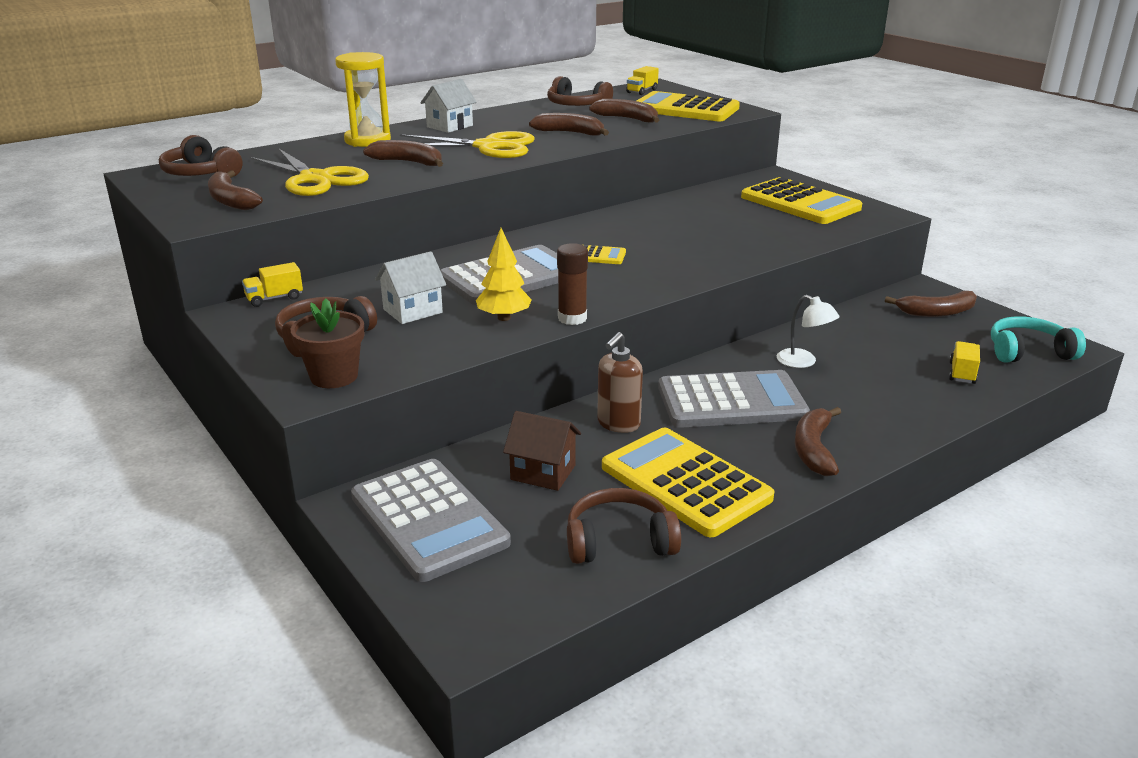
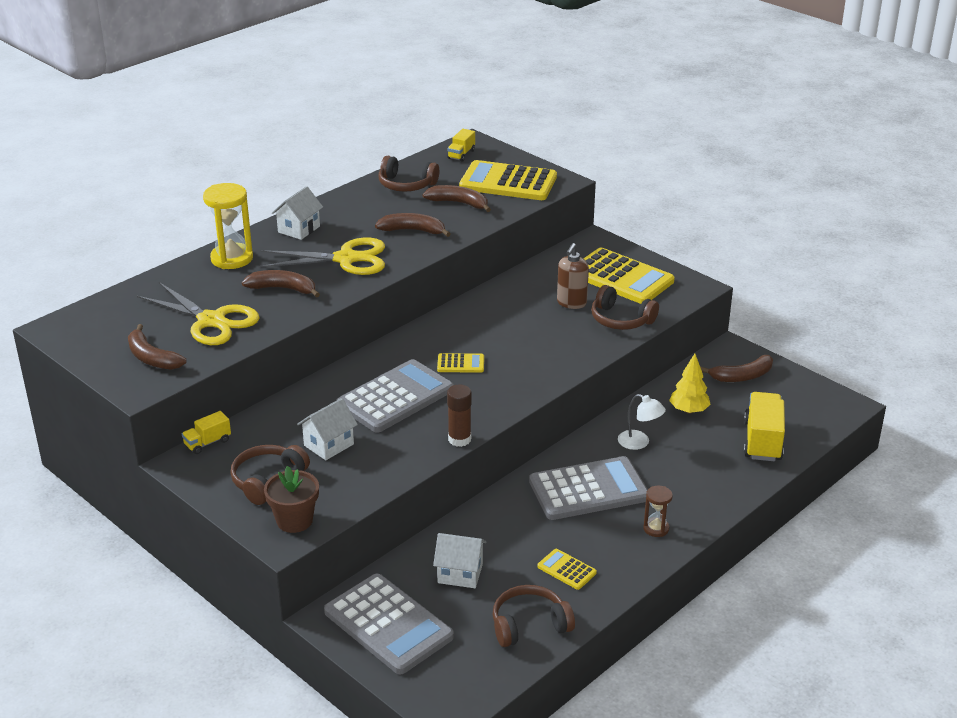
camera: 10 degrees left, 5 degrees up
(201, 173) = (104, 322): brown headphones -> brown headphones (621, 319)
(504, 318) = (405, 444): yellow tree -> yellow tree (689, 410)
(543, 472) = (460, 573): brown house -> white house
(618, 424) = (506, 522): brown soap dispenser -> brown soap dispenser (571, 303)
(685, 482) = (566, 570): yellow calculator -> yellow calculator, size x0.46
(814, 449) = (656, 528): brown banana -> brown hourglass
(962, 373) = (762, 441): yellow truck -> yellow truck, size x1.86
(1028, 352) = (813, 413): turquoise headphones -> none

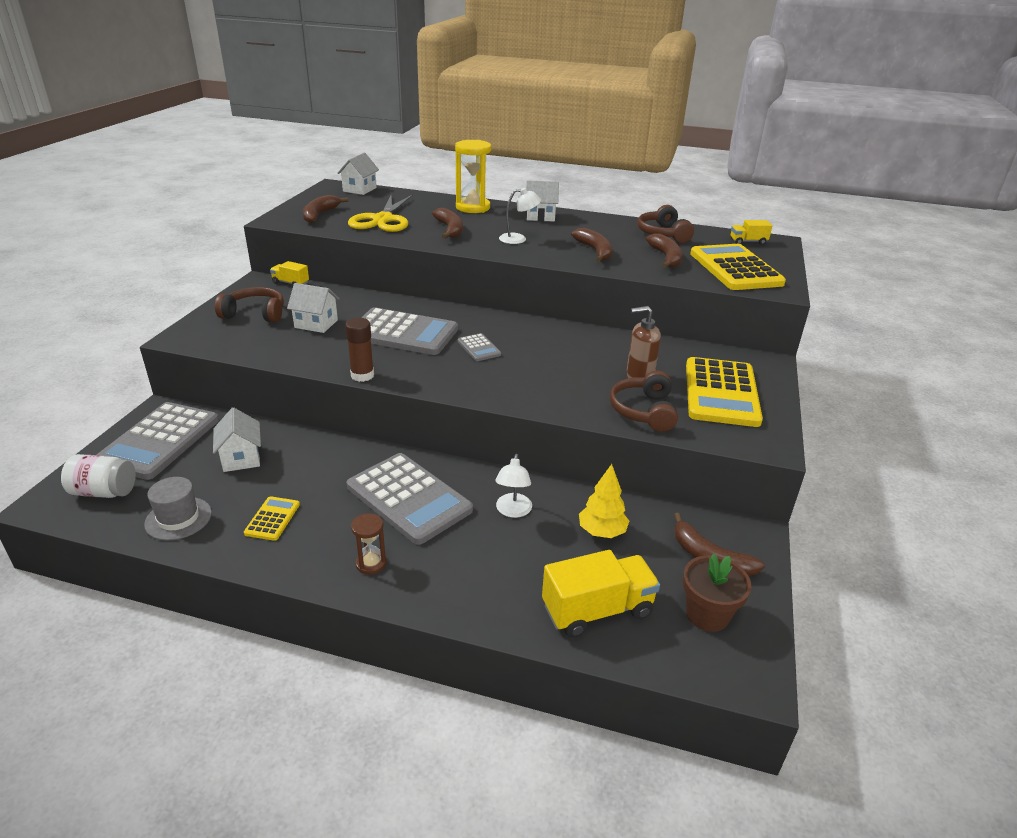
camera: 60 degrees right, 0 degrees up
(89, 313) = (359, 189): none -> white house
(294, 520) = (207, 336): brown flower pot -> brown flower pot (707, 614)
(346, 259) = (518, 239): yellow scissors -> white lamp
(454, 670) = (104, 492): none -> white jar
(460, 364) = (479, 348): yellow calculator -> grey calculator
(529, 625) = (178, 518): brown headphones -> grey hat

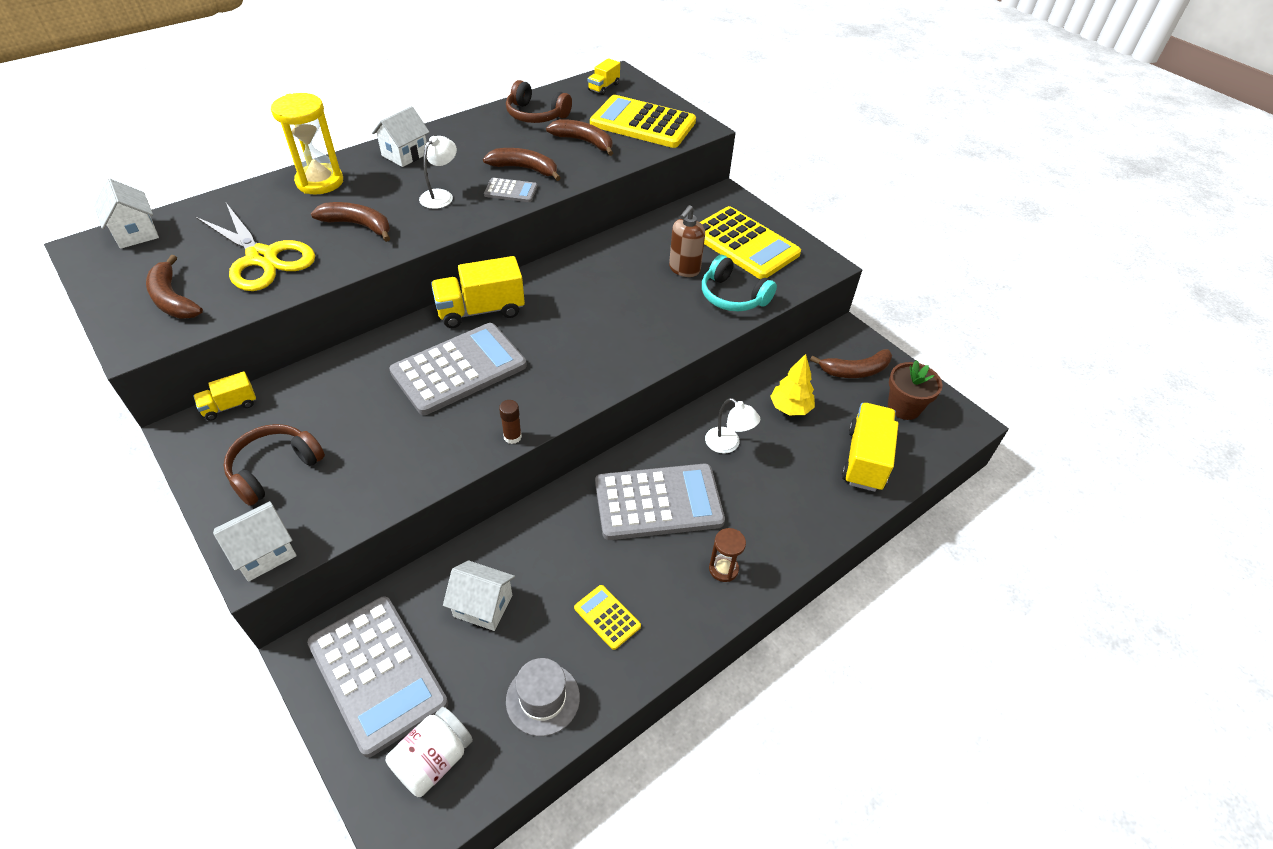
camera: 55 degrees left, 15 degrees up
(316, 324) = (362, 426): white house -> white house (264, 553)
(362, 375) = (512, 437): brown glue stick -> brown glue stick, size x0.67
(468, 318) = (480, 310): none -> yellow truck
(479, 348) = (544, 333): grey calculator -> grey calculator (511, 191)
(644, 411) = (733, 296): brown headphones -> turquoise headphones

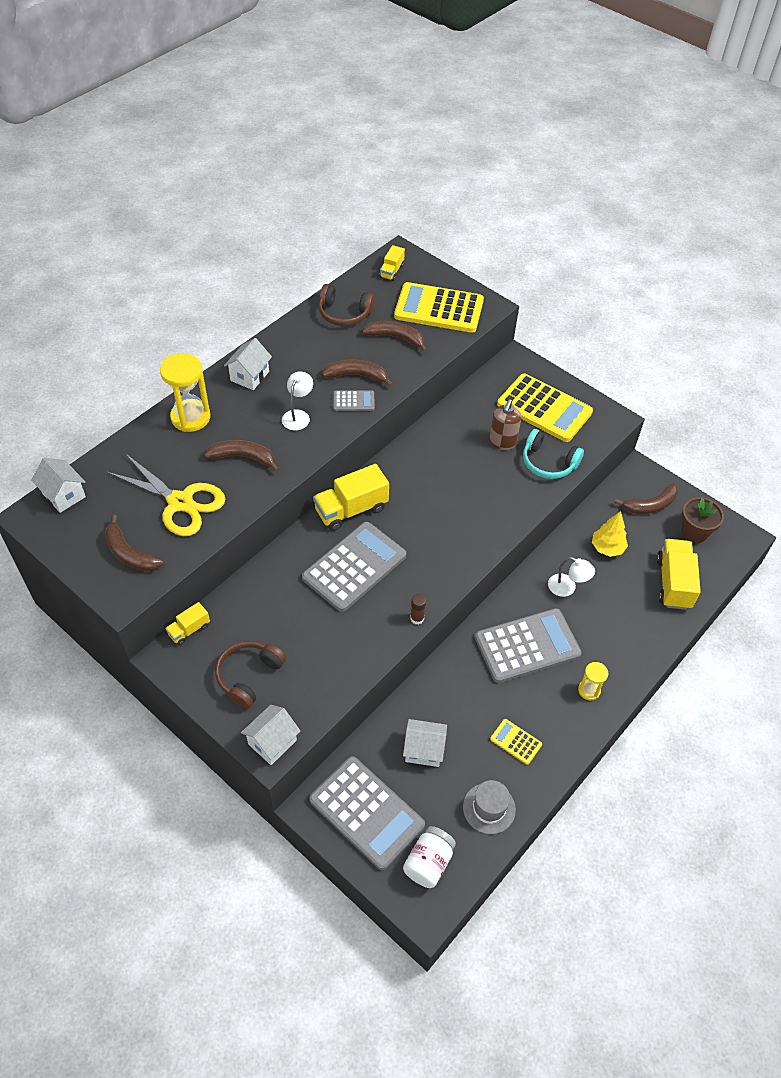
camera: 10 degrees left, 5 degrees up
(723, 569) = (589, 690): brown hourglass -> yellow hourglass

